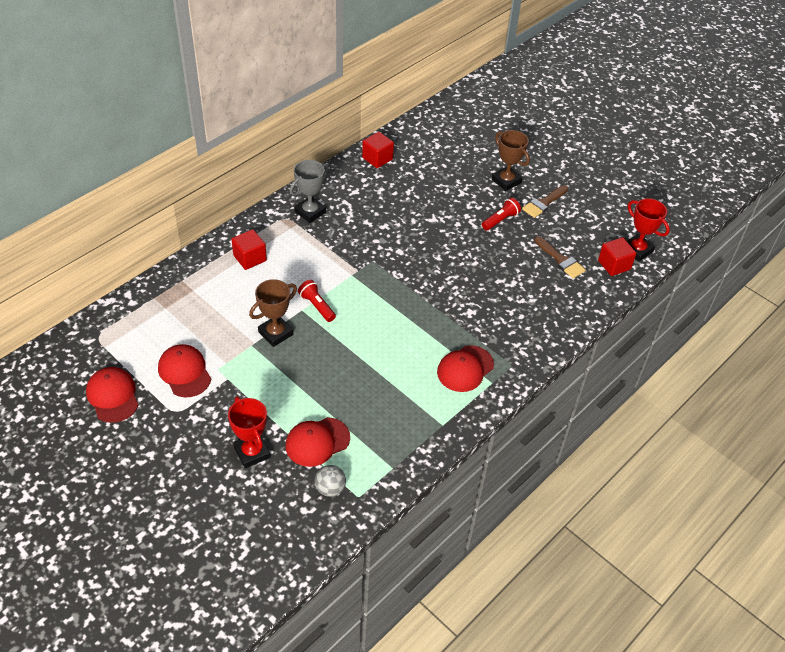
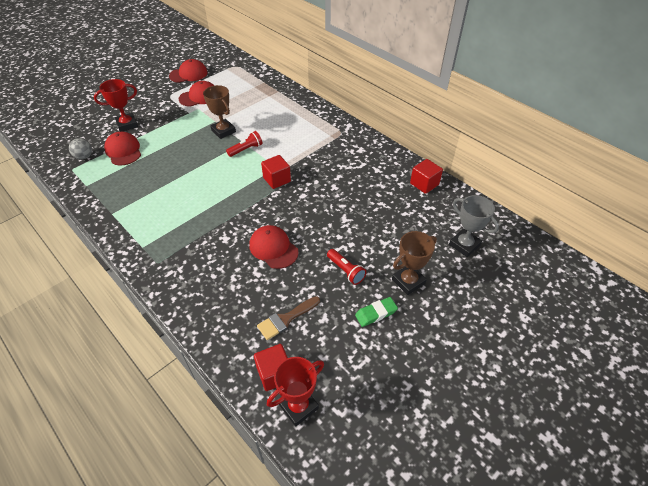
camera: 95 degrees right, 0 degrees up
(250, 258) = (298, 117): red cube -> red cube (277, 180)
(310, 212) = (349, 145): grey trophy -> grey trophy (464, 245)
(465, 369) = (162, 231): red cap -> red cap (273, 248)
(544, 203) = (376, 313): brown brush -> green eraser

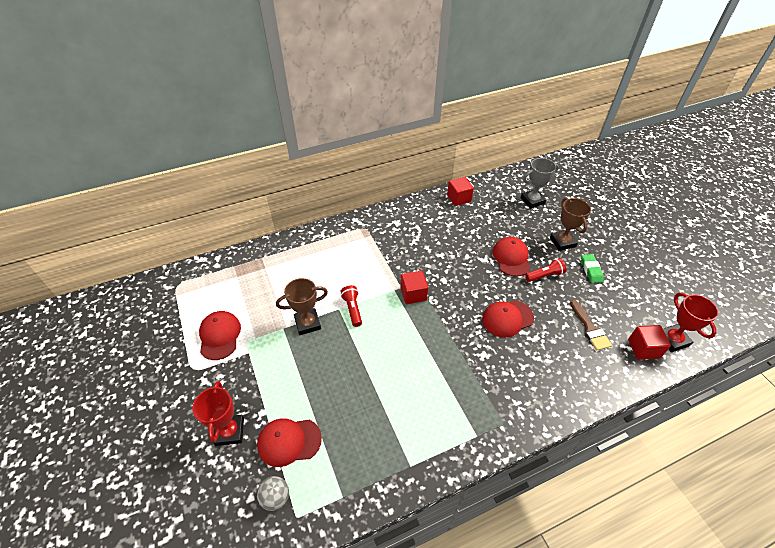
camera: 70 degrees left, 0 degrees up
(188, 74) = (156, 339): red cap -> red cap (511, 258)

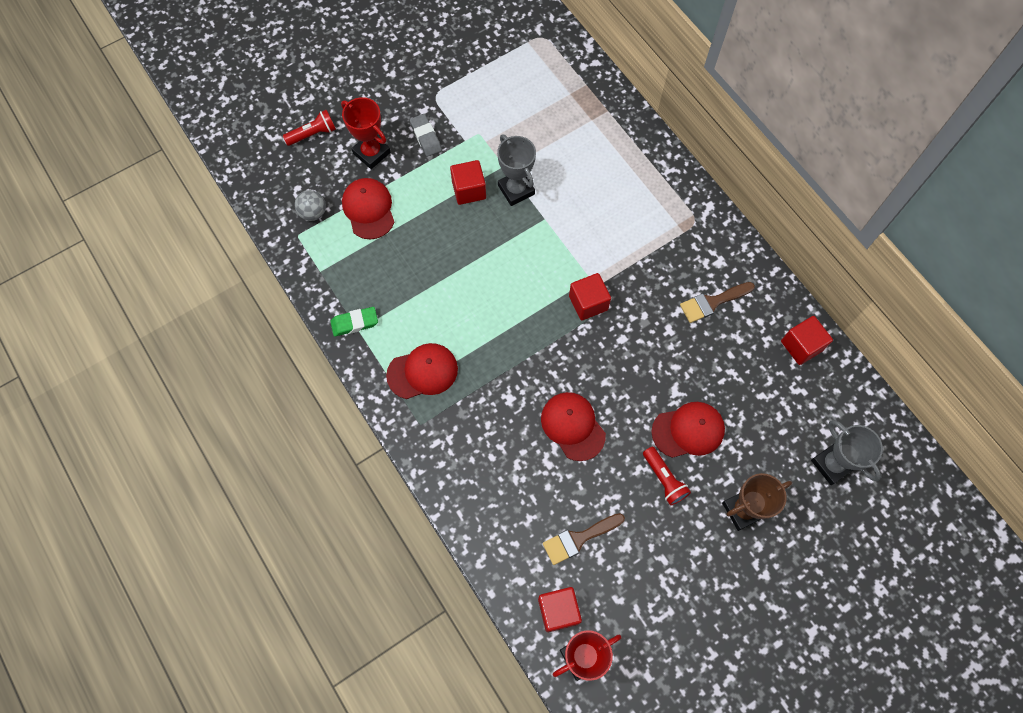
camera: 80 degrees right, 20 degrees up
(220, 336) = (481, 105): red cap -> red cap (422, 372)
(230, 431) = (371, 153): red trophy -> red trophy turned 60 degrees clockwise
(232, 382) = (426, 137): none -> grey eraser
(296, 356) = (469, 190): none -> red cube
(307, 323) = (516, 190): brown trophy -> grey trophy
(352, 309) = (548, 235): red flashlight -> red flashlight (313, 134)
(424, 231) = (712, 302): none -> brown brush
(591, 270) = (692, 550): green eraser -> green eraser (354, 323)

